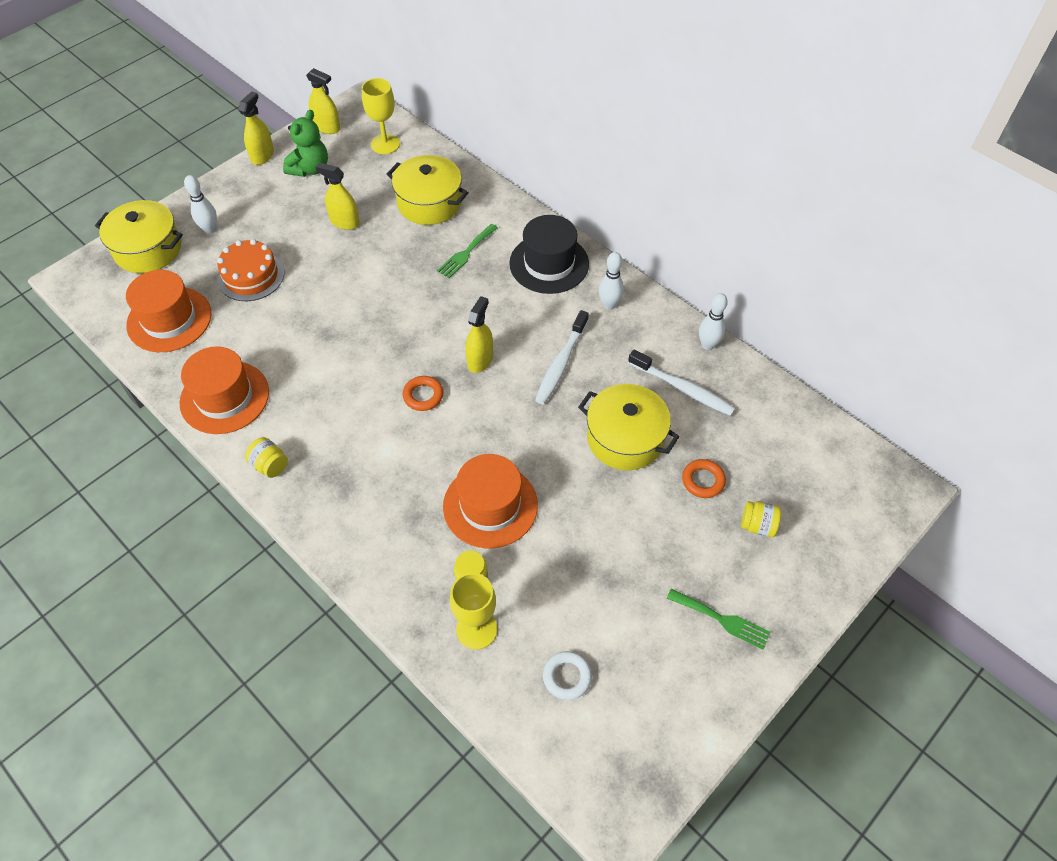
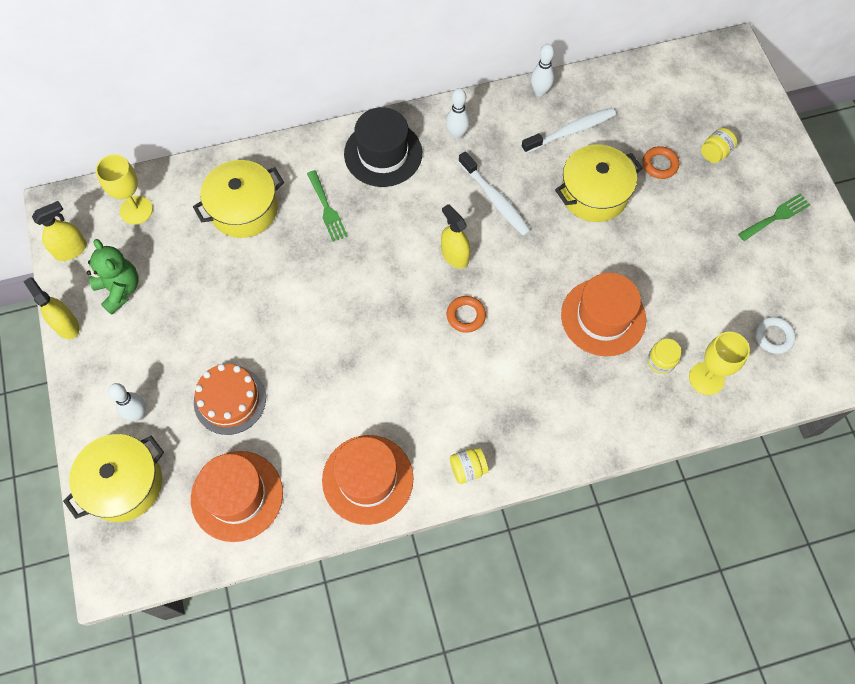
camera: 60 degrees left, 10 degrees up
(344, 222) = (217, 290): yellow spray bottle -> none

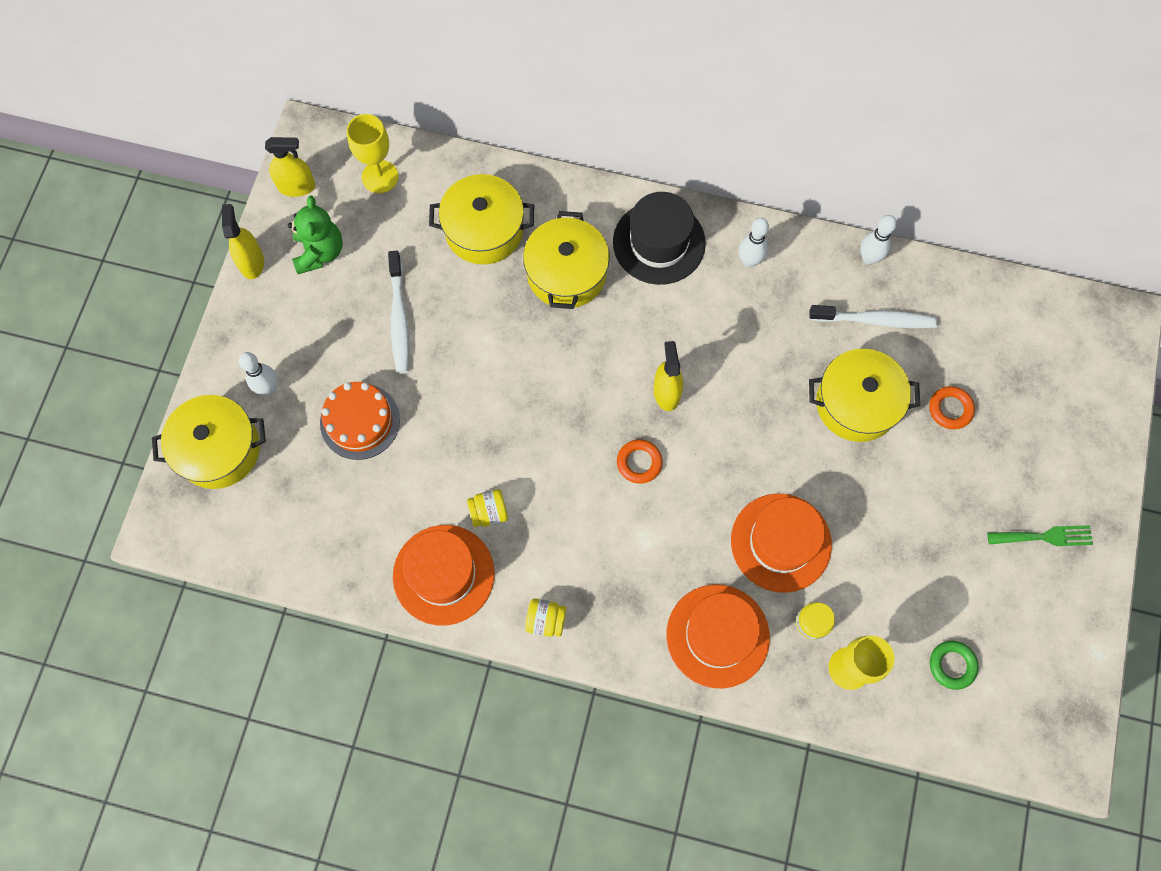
camera: 30 degrees right, 5 degrees up
(237, 496) = (313, 520): orange hat -> orange hat (717, 635)
(327, 209) = (566, 273): green fork -> yellow pot
(495, 199) = (746, 354): white toothbrush -> white toothbrush (399, 318)
(715, 153) = (1022, 428): yellow jar -> yellow jar (489, 512)
(773, 337) = (952, 665): white ring -> green ring

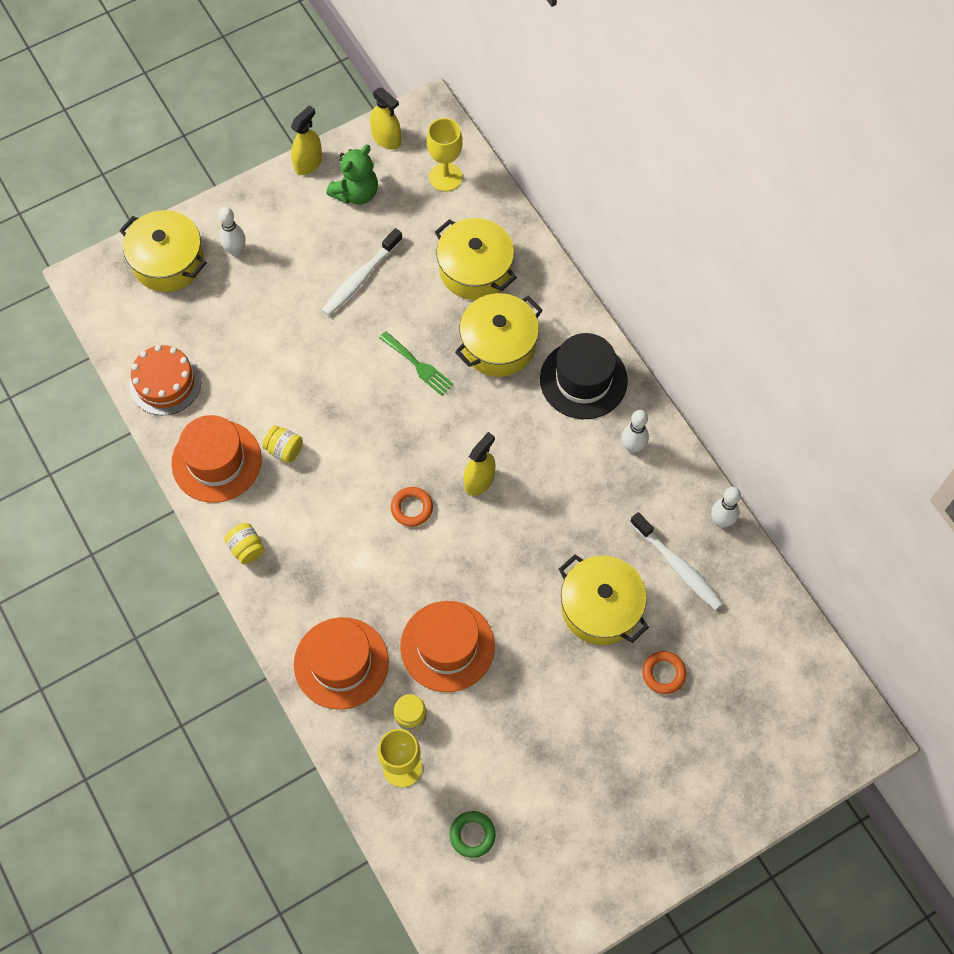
camera: 45 degrees right, 5 degrees down
(360, 421) = (267, 321): orange cake -> orange cake (165, 382)
(1044, 536) = (633, 819): green fork -> green fork (418, 365)

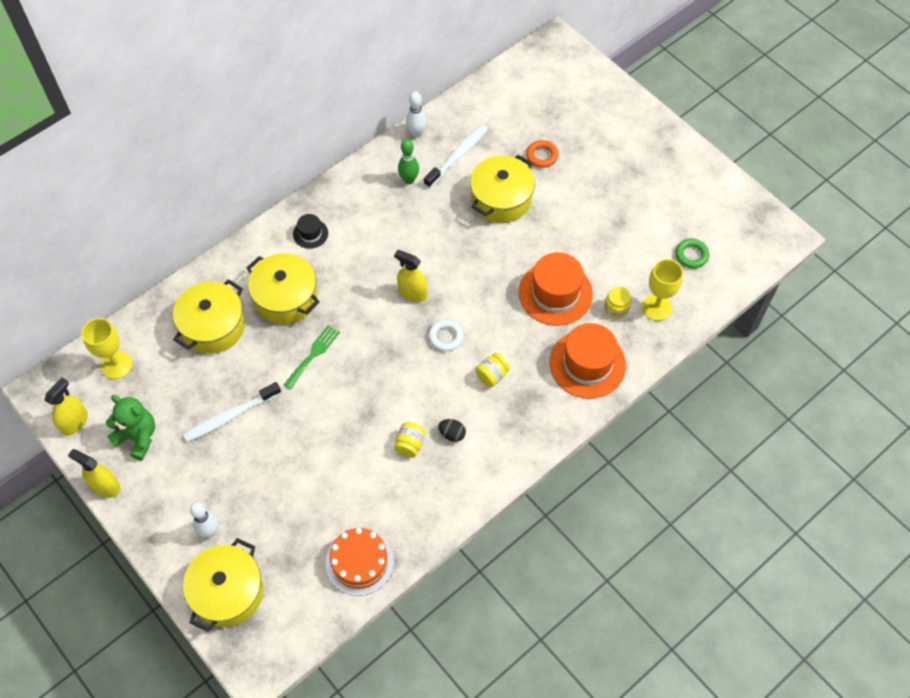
camera: 100 degrees left, 5 degrees down
(216, 461) = (431, 498): orange hat -> none
(246, 548) = (507, 455): yellow jar -> yellow jar (492, 375)
(286, 495) = (452, 434): none -> black egg
(360, 278) = (230, 416): white toothbrush -> white toothbrush turned 120 degrees clockwise
(412, 508) = (446, 337): orange ring -> white ring
(583, 380) = (310, 233): black hat -> black hat, size x0.49
(632, 447) = (365, 194): white bowling pin -> none
(647, 501) = (409, 180): none -> green bowling pin

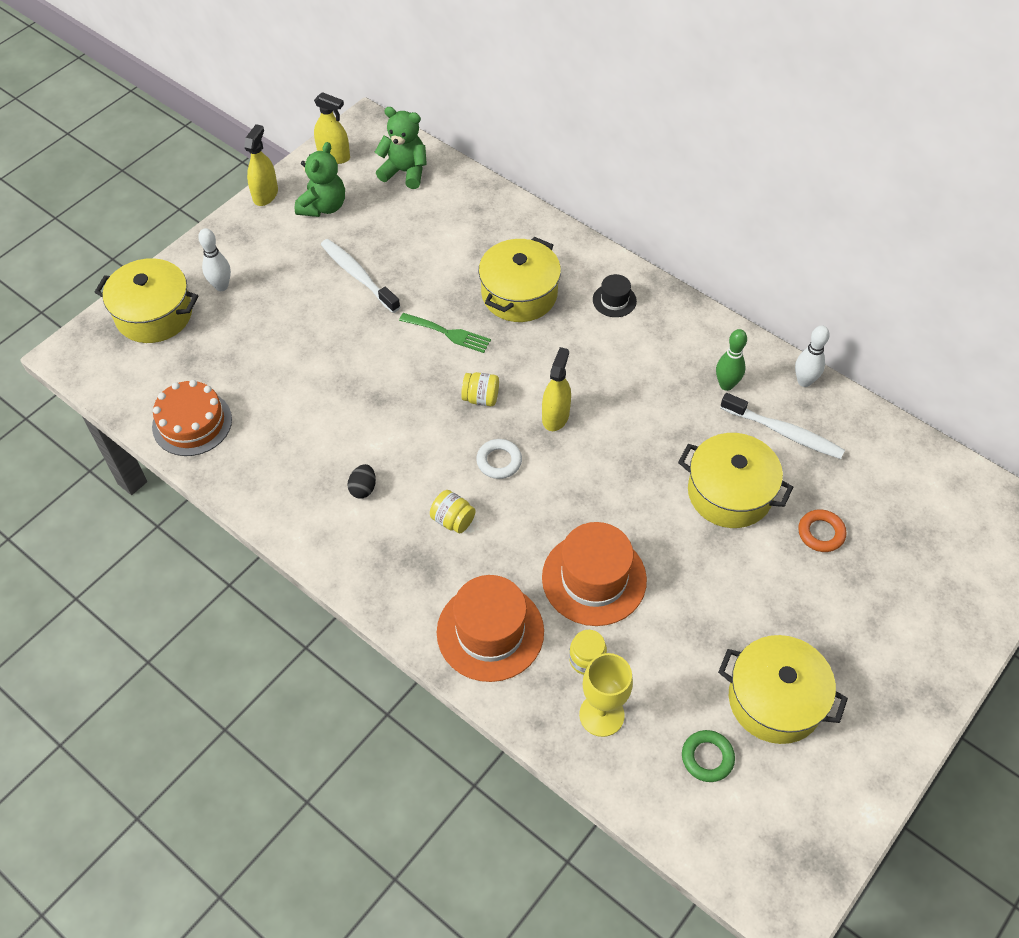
camera: 80 degrees right, 5 degrees down
(116, 365) = (405, 172): yellow goblet -> green teddy bear
(213, 326) = (467, 238): yellow pot -> yellow pot (775, 700)
(410, 444) = (344, 447): yellow jar -> yellow jar (481, 398)

